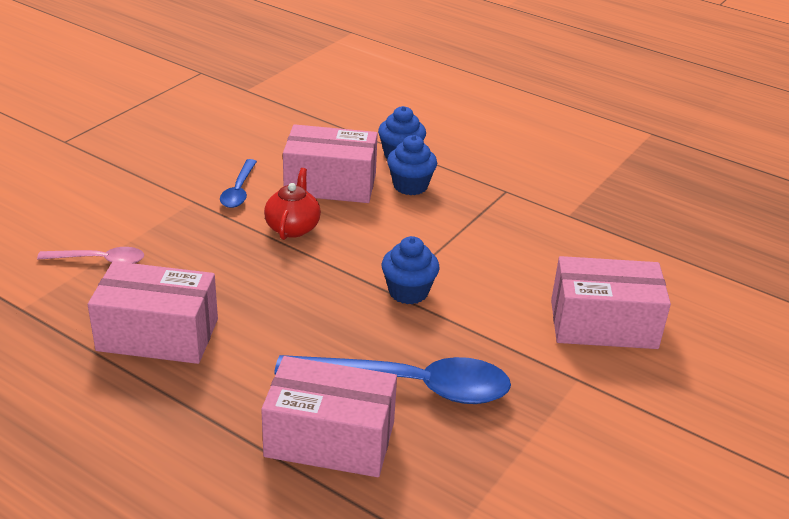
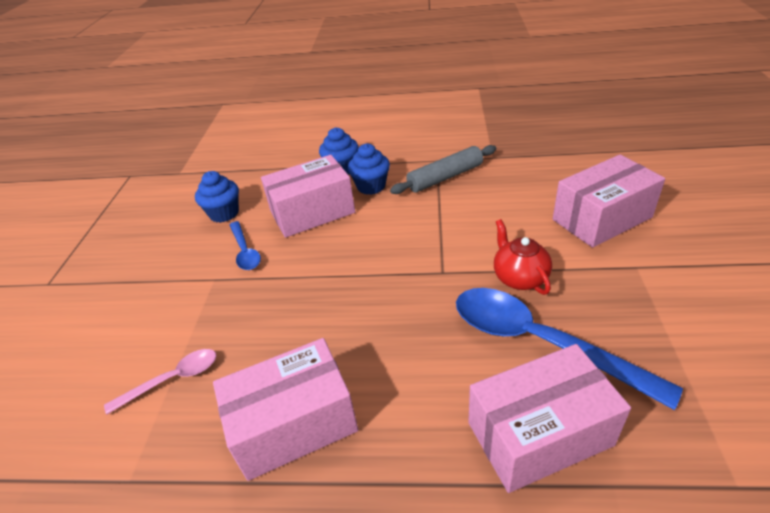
camera: 25 degrees left, 5 degrees up
(293, 227) = (317, 259): red teapot -> red teapot (519, 277)
(408, 292) = (455, 265): blue cupcake -> blue cupcake (224, 213)
(408, 385) = (540, 342): blue spoon -> blue spoon turned 120 degrees counterclockwise
(493, 211) = (445, 177): none -> grey rolling pin

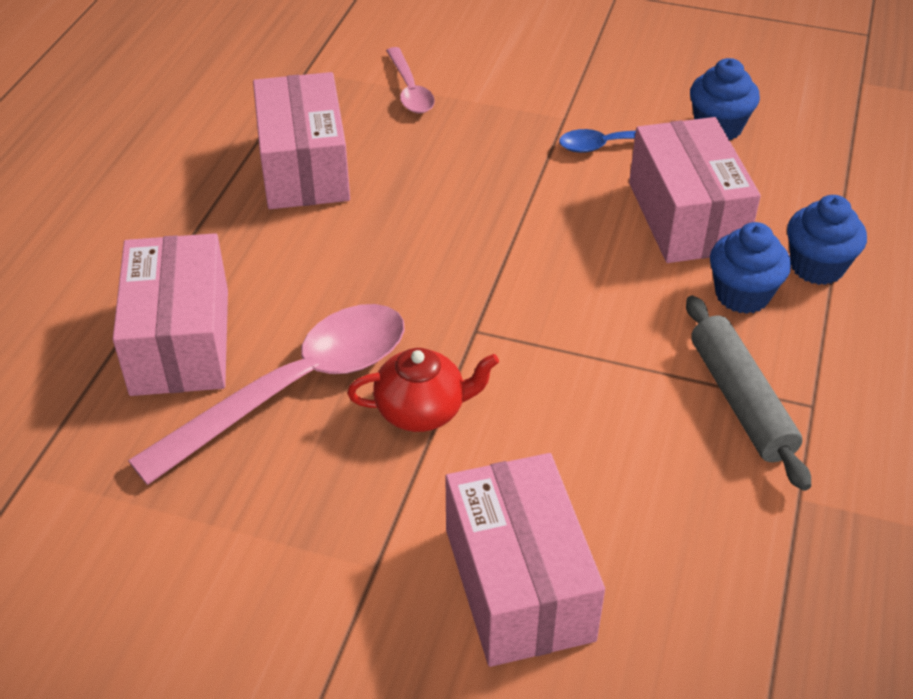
camera: 100 degrees right, 5 degrees up
(540, 342) = (294, 388): blue spoon -> pink spoon

